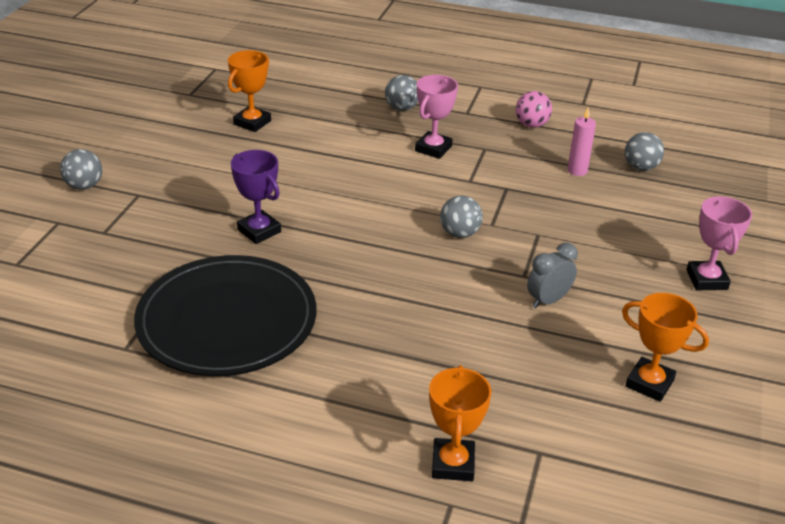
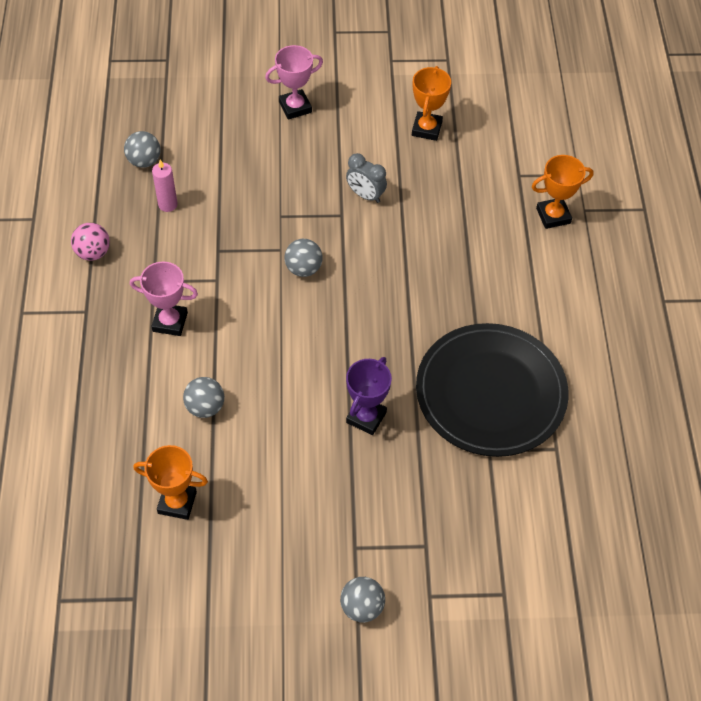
camera: 110 degrees left, 20 degrees up
(402, 108) = (96, 371): grey ball -> grey ball (205, 407)

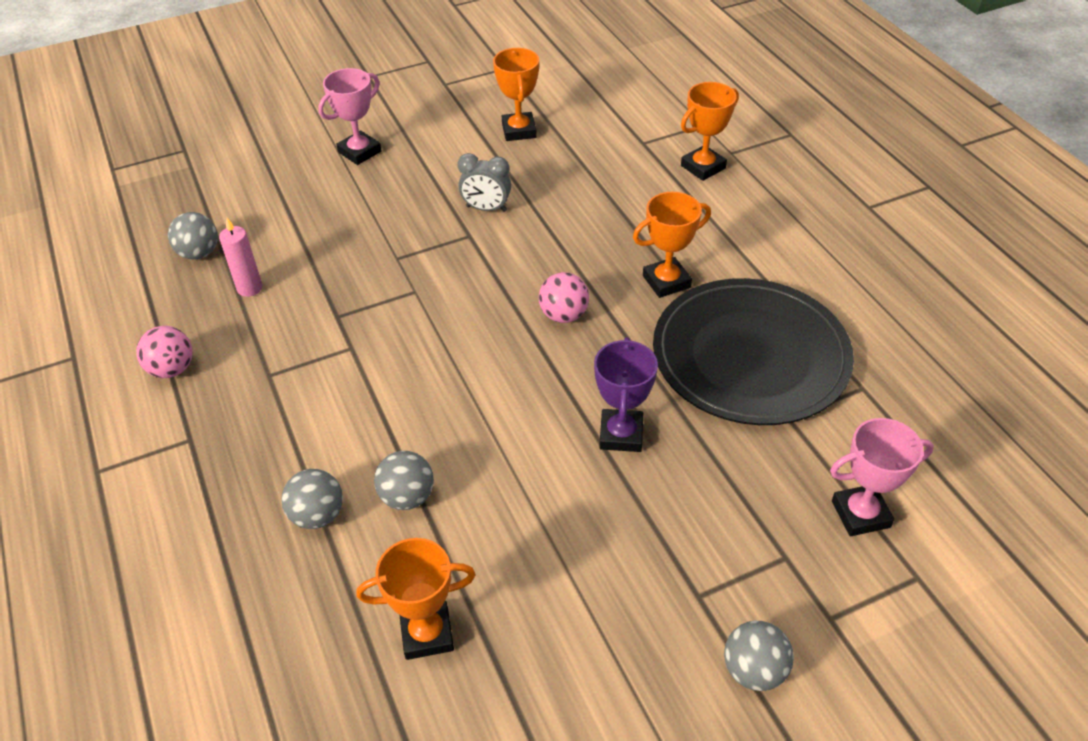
camera: 20 degrees left, 10 degrees down
(170, 322) = (312, 413): pink trophy -> pink trophy (860, 514)
(303, 268) = (453, 301): grey ball -> grey ball (317, 515)
(375, 309) = (563, 315): none -> pink ball
(465, 309) = (666, 281): none -> orange trophy

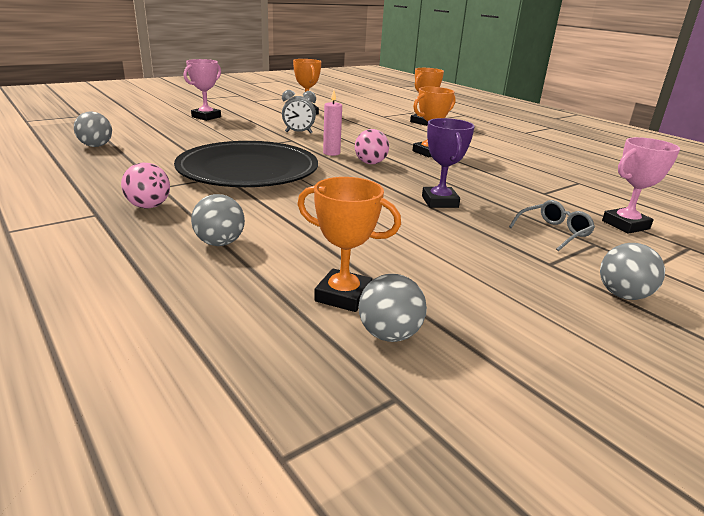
camera: 15 degrees left, 20 degrees down
(172, 369) = (77, 186): pink ball -> pink ball (149, 206)
(249, 288) = (138, 157): pink candle -> pink candle (331, 153)
(407, 497) = (293, 232): grey ball -> grey ball (389, 334)
(427, 634) = (343, 296): orange trophy -> orange trophy turned 45 degrees clockwise
(744, 524) = (554, 232): none -> grey glasses
(750, 356) = (500, 174): black plate -> black plate (248, 170)

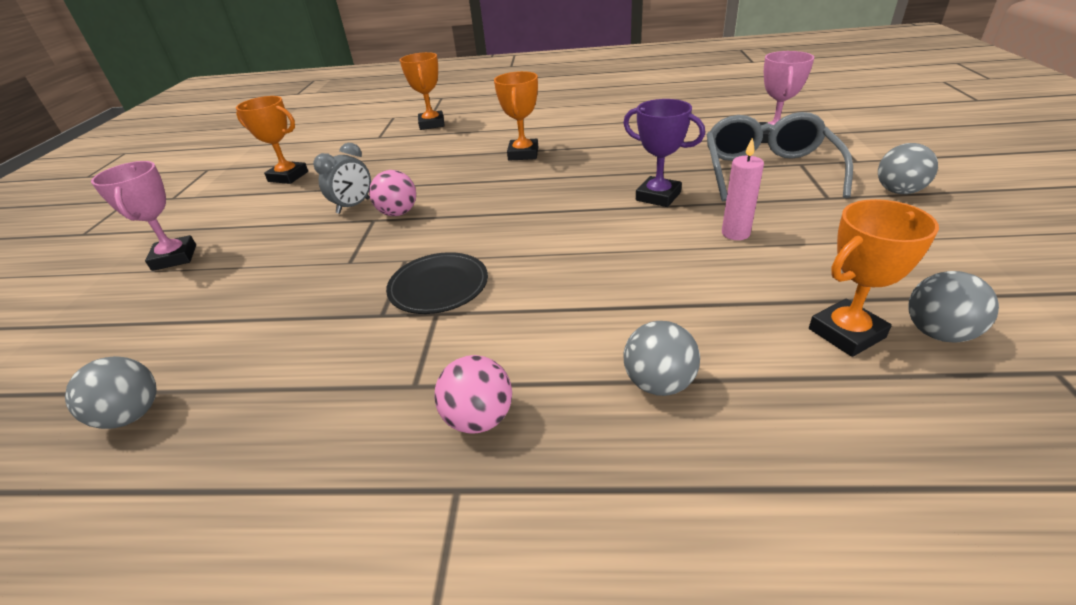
camera: 45 degrees left, 10 degrees up
(248, 170) = (438, 286): black plate -> black plate, size x0.48
(331, 153) = (453, 208): pink candle -> pink candle (735, 233)
(370, 163) = (514, 196): pink ball -> pink ball (398, 213)
(554, 232) = (767, 171): grey glasses -> grey glasses, size x1.93

